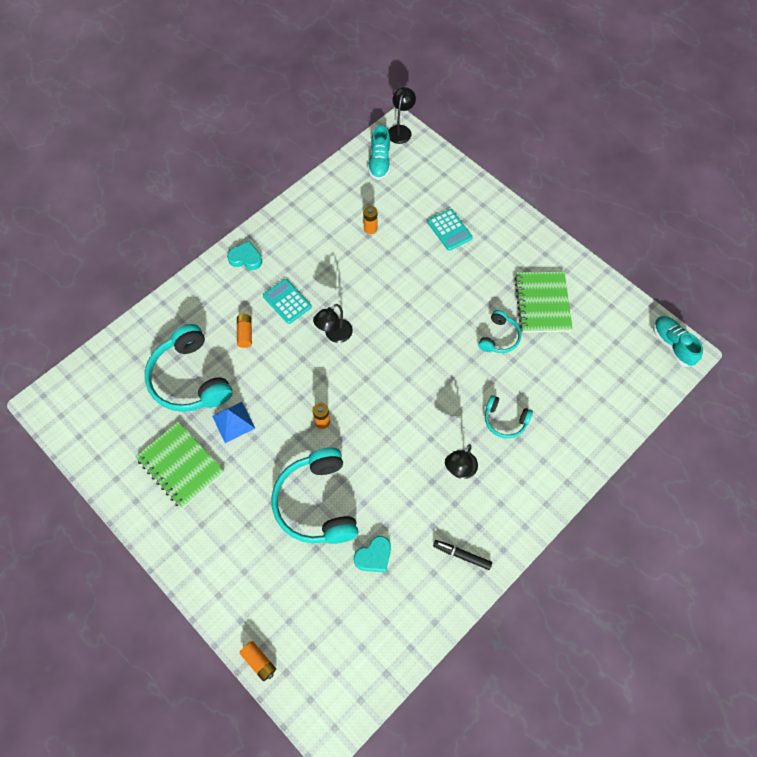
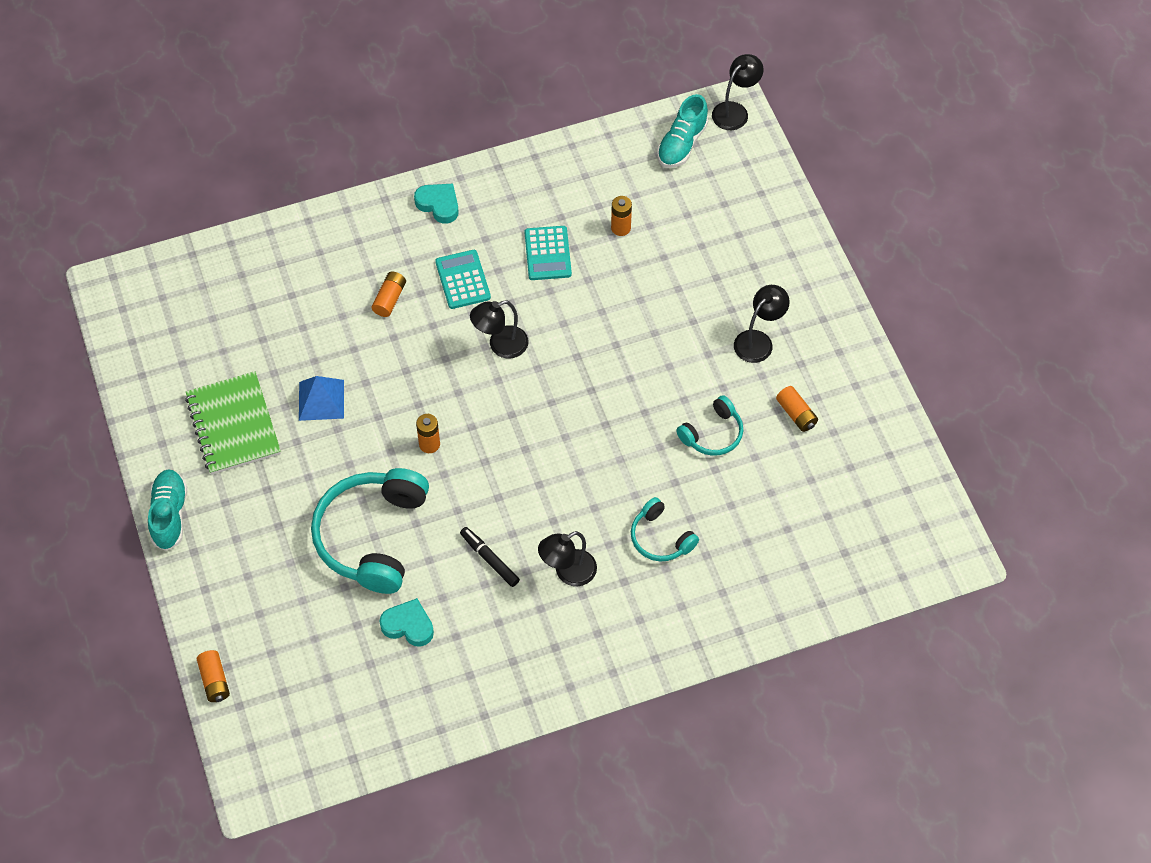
camera: 25 degrees right, 5 degrees down
(190, 379) = (294, 327): turquoise headphones -> none
(374, 556) = (408, 625): turquoise heart -> turquoise heart turned 150 degrees counterclockwise
(449, 230) = (726, 270): turquoise calculator -> turquoise calculator (548, 253)
(462, 555) = (515, 671): black marker -> black marker (489, 559)
(493, 266) = (758, 341): none -> black lamp
(542, 303) = (796, 414): green notebook -> orange battery
(672, 345) = (943, 537): turquoise shoe -> turquoise shoe (169, 515)

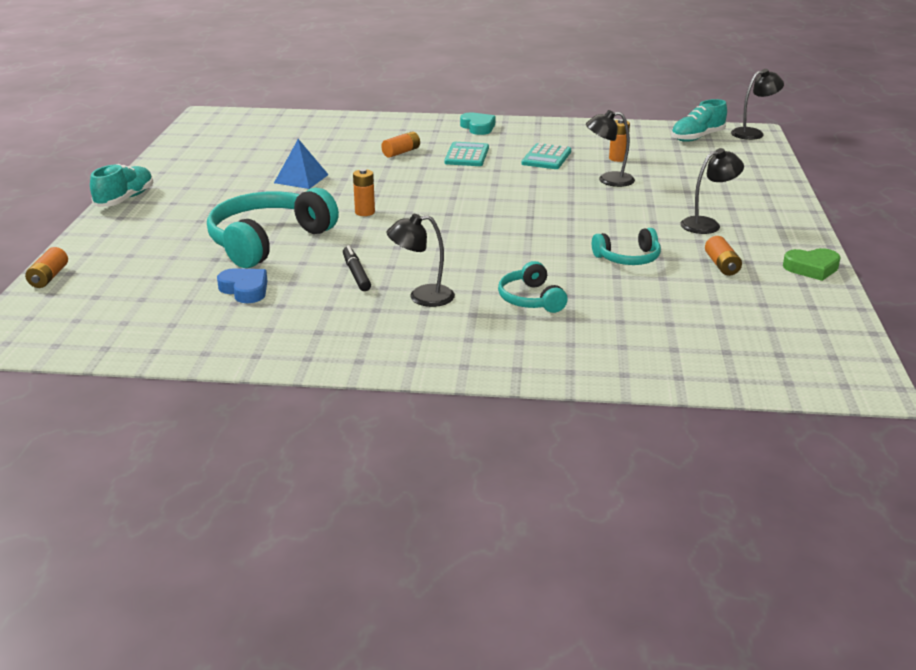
camera: 25 degrees right, 30 degrees down
(233, 425) = (222, 175): green notebook -> none
(408, 625) = (245, 290): turquoise heart -> blue heart
(500, 345) = (470, 184): black lamp -> black lamp (608, 180)
(872, 389) = (812, 268): none -> green heart

